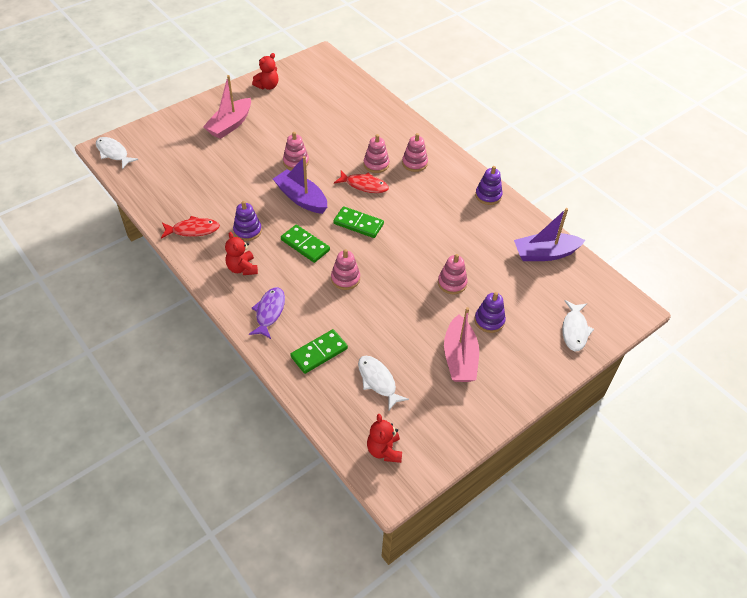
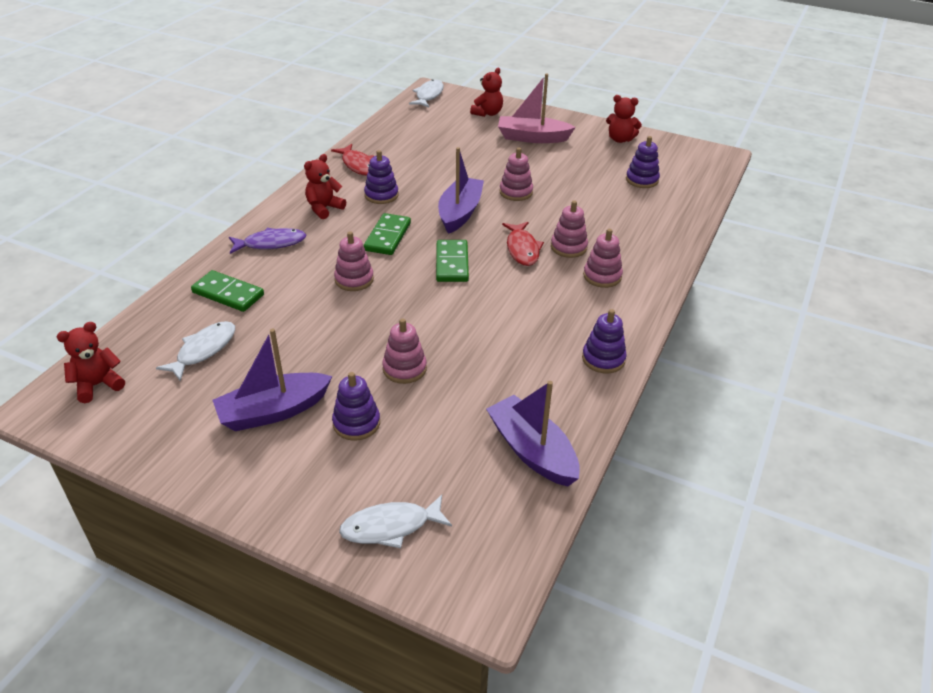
camera: 65 degrees right, 10 degrees down
(173, 132) = (487, 113): none -> red teddy bear
(324, 100) = (642, 180): none -> purple stacking toy
(459, 358) = (273, 411): pink boat -> purple boat

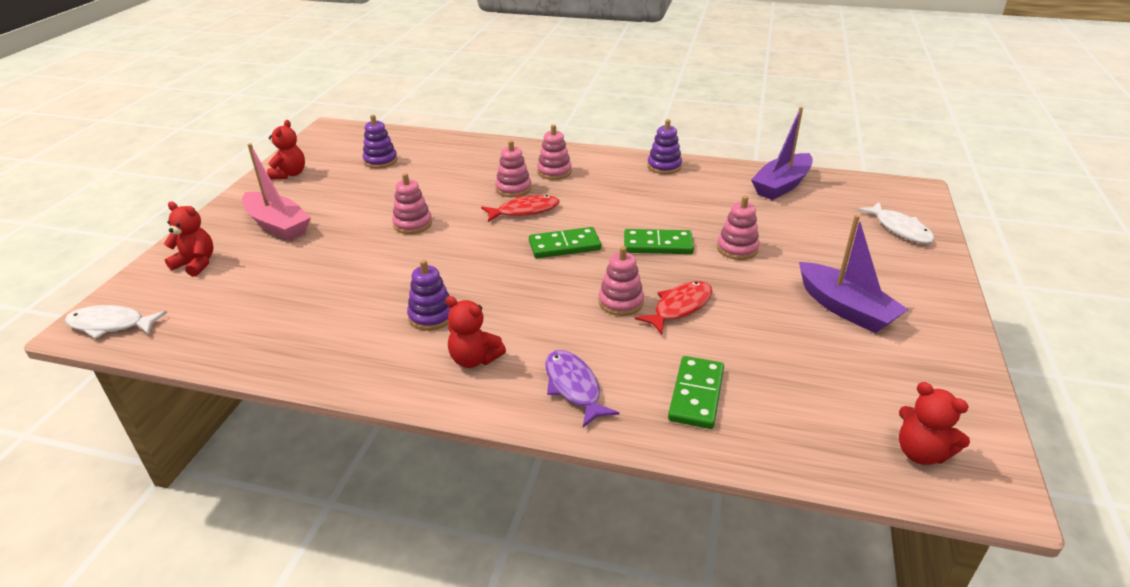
camera: 100 degrees left, 5 degrees down
(203, 350) = (803, 382): white fish -> none
(356, 423) = (820, 261): purple stacking toy -> none
(358, 165) = (347, 353): red fish -> red fish (679, 307)
(388, 237) = (527, 294): green domino -> green domino (658, 245)
(460, 213) = (463, 253): purple boat -> none
(532, 138) = (278, 225): pink boat -> pink boat turned 45 degrees counterclockwise

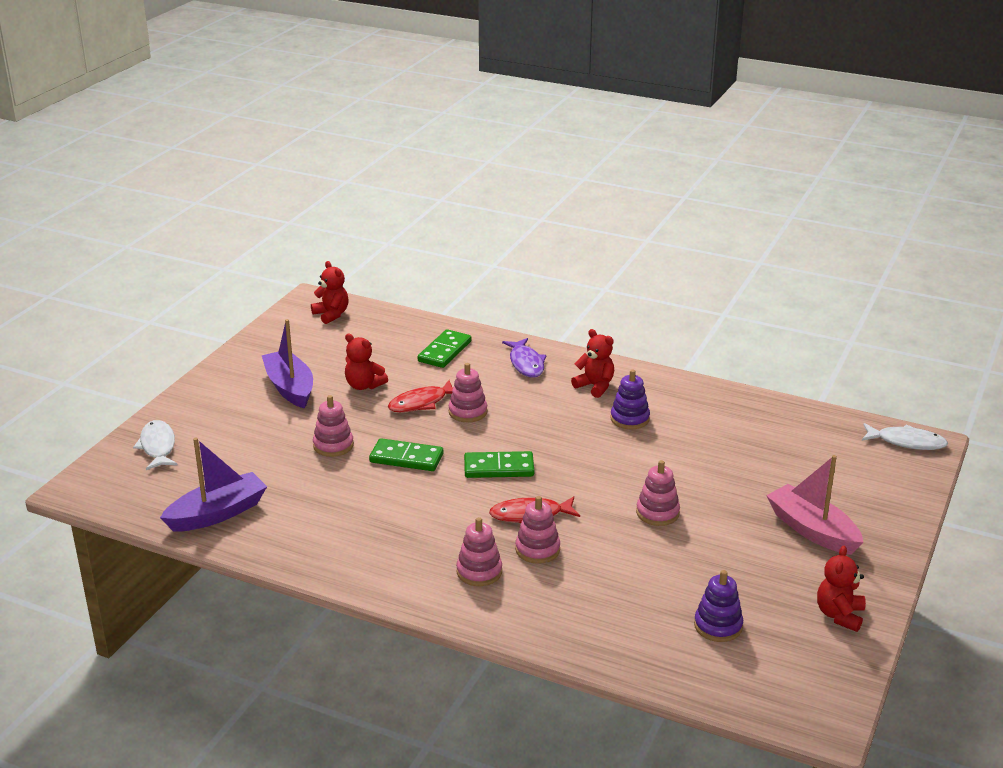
camera: 170 degrees left, 5 degrees down
(196, 264) = (873, 492): red teddy bear -> red teddy bear (364, 385)
(664, 166) = (333, 562): purple stacking toy -> none

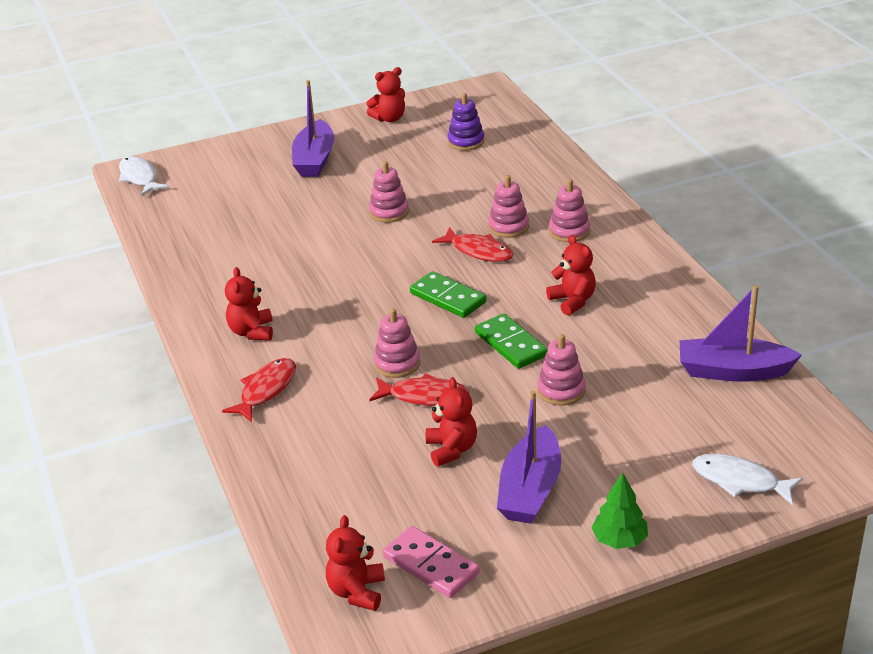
camera: 135 degrees left, 5 degrees up
(158, 446) = (740, 481): white fish -> white fish turned 90 degrees clockwise
(210, 388) = (619, 540): none -> green tree
(306, 337) = (430, 565): none -> pink domino
(399, 510) = (572, 301): none -> red teddy bear
(444, 351) = (315, 451): green domino -> none
(526, 363) = (266, 390): purple fish -> red fish
(629, 419) = (280, 288): purple stacking toy -> none
(812, 530) = (314, 159): pink boat -> purple boat

